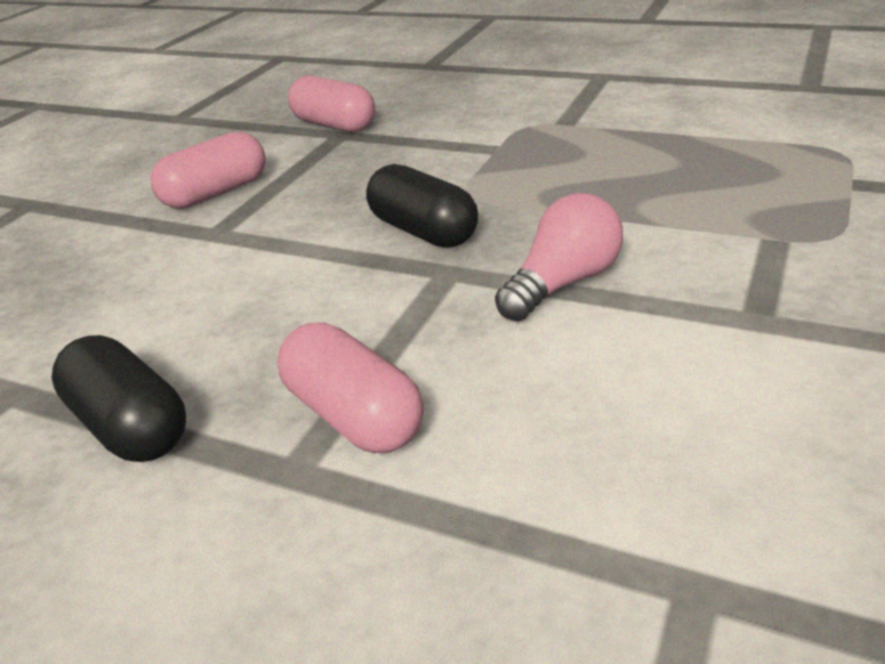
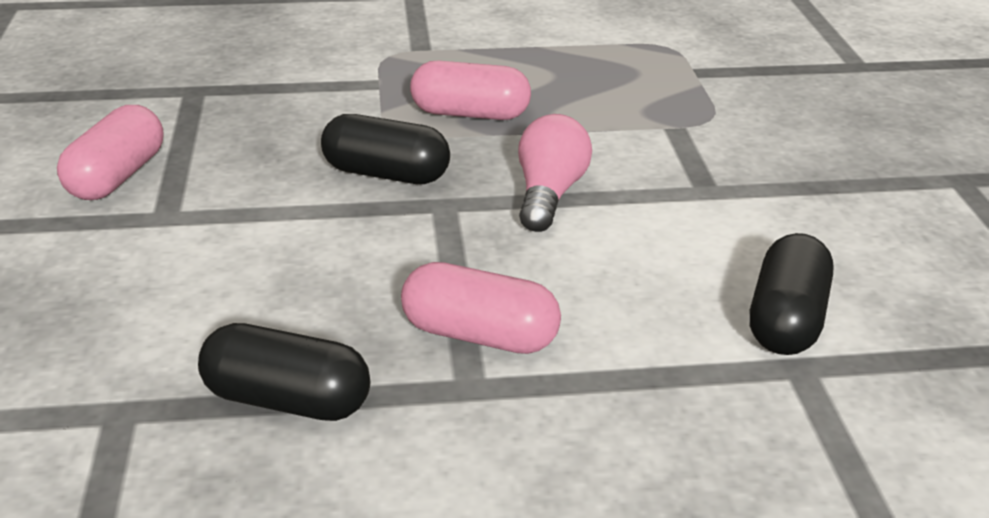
camera: 35 degrees left, 0 degrees up
(334, 125) = (176, 81): pink capsule -> pink capsule (470, 114)
(730, 513) = (786, 319): none -> black capsule

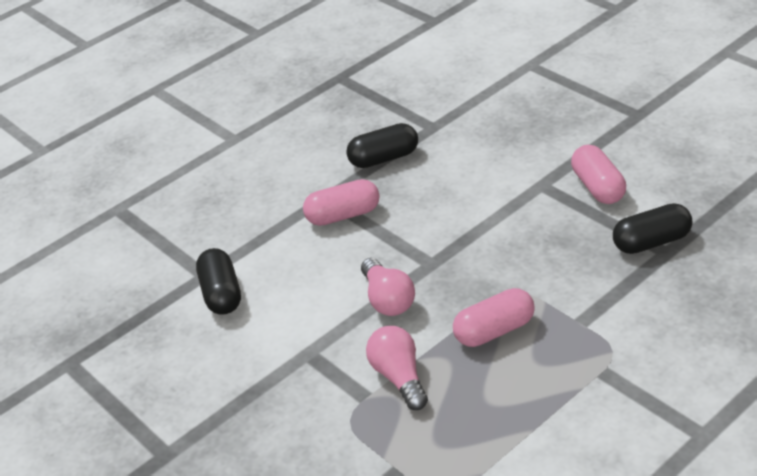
camera: 150 degrees right, 5 degrees up
(386, 174) = (481, 263): black capsule -> black capsule (651, 242)
(620, 125) = (399, 377): none -> pink light bulb

